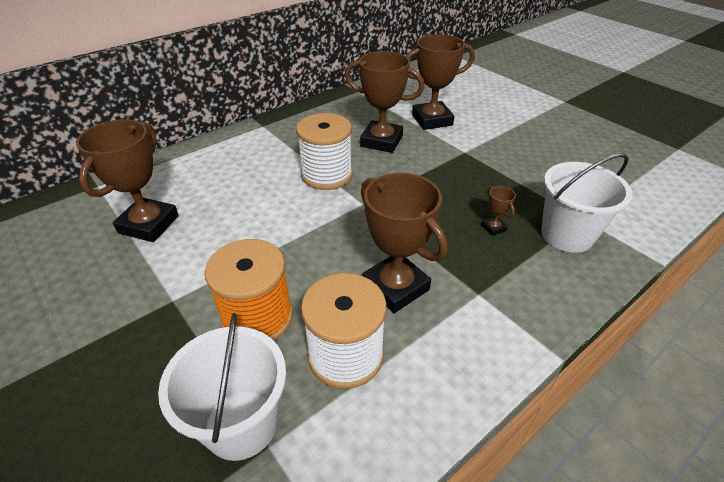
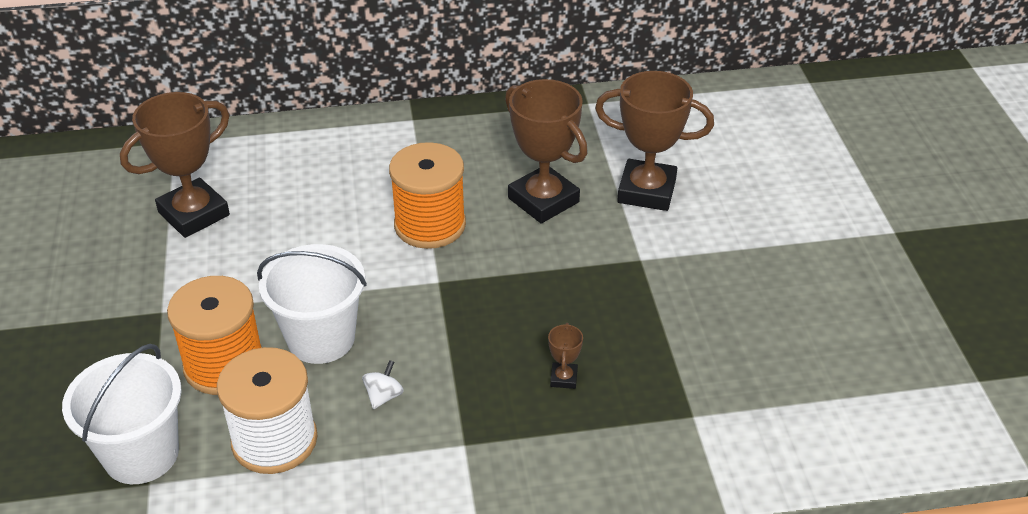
camera: 30 degrees right, 0 degrees up
(326, 175) = (430, 225): white spool -> orange spool
(396, 287) = (384, 396): brown trophy -> white spinning top
(567, 235) = (647, 427): white bucket -> white bucket (321, 338)

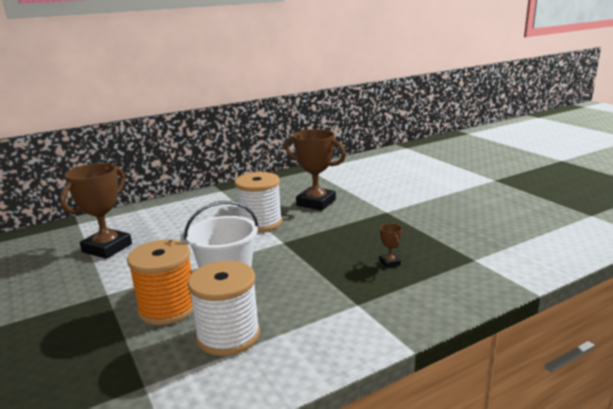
camera: 20 degrees left, 20 degrees down
(141, 454) = (129, 370): white bucket -> none
(384, 396) = (288, 296): white spinning top -> none
(430, 225) = (260, 223): orange spool -> white spool
(646, 191) = (366, 190): brown trophy -> none

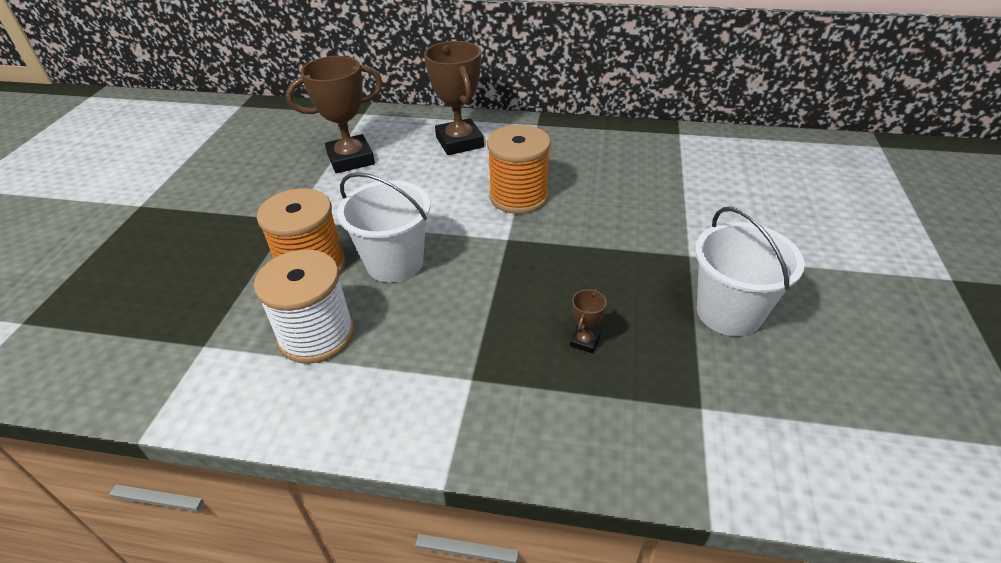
camera: 40 degrees right, 20 degrees up
(260, 223) = (518, 196): white spool -> orange spool
(316, 203) = (618, 195): brown trophy -> brown trophy (459, 142)
(434, 224) = (729, 312): none -> white bucket

